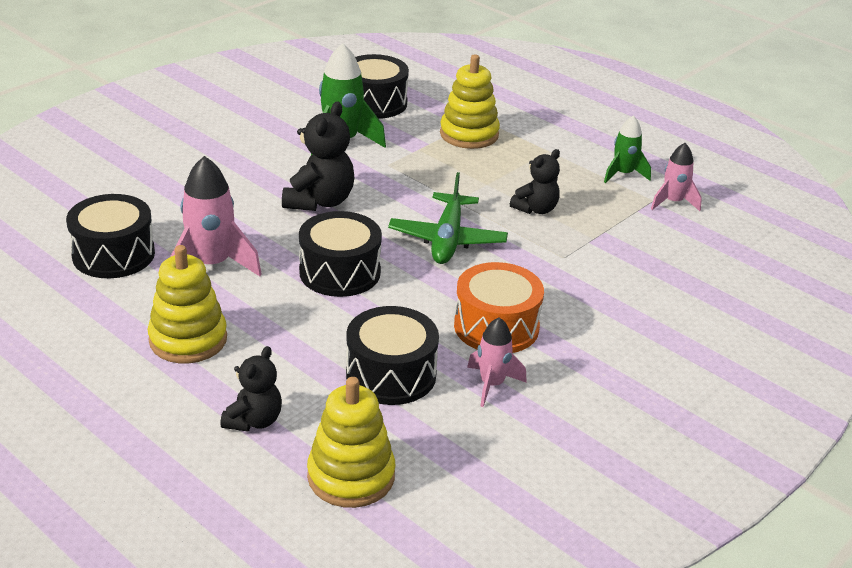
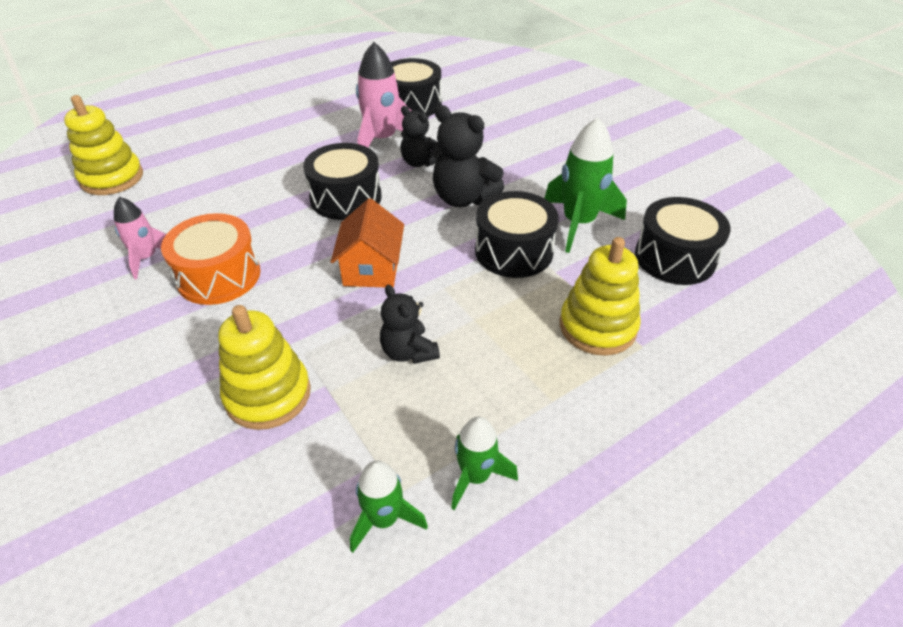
camera: 105 degrees right, 10 degrees up
(188, 339) = (297, 128): yellow stacking toy -> yellow stacking toy (268, 394)
(254, 420) = (195, 147): black teddy bear -> black teddy bear (420, 162)
(391, 374) = (199, 207): black drum -> black drum (513, 251)
(447, 239) = (371, 269): green plane -> orange house
(673, 202) = (384, 519): pink rocket -> green rocket

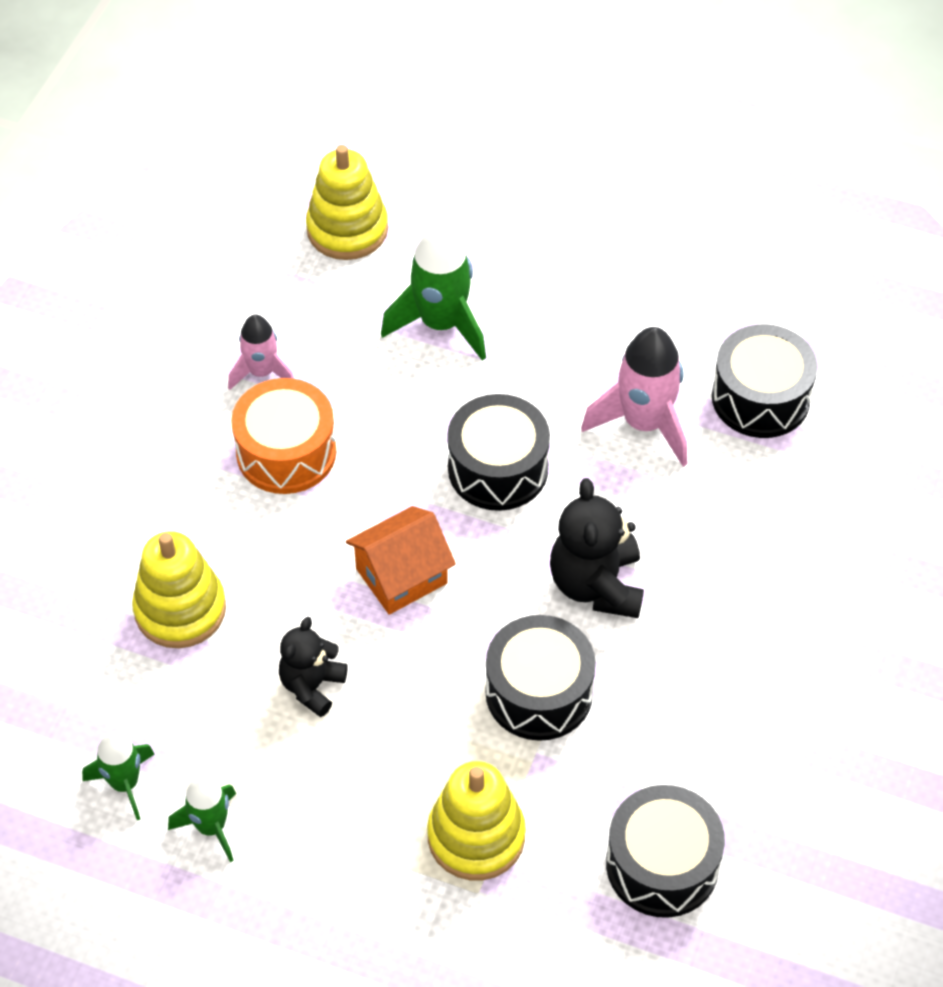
camera: 55 degrees right, 10 degrees up
(420, 162) = (631, 494): black teddy bear -> none
(578, 223) = (647, 732): green rocket -> green rocket (441, 324)

